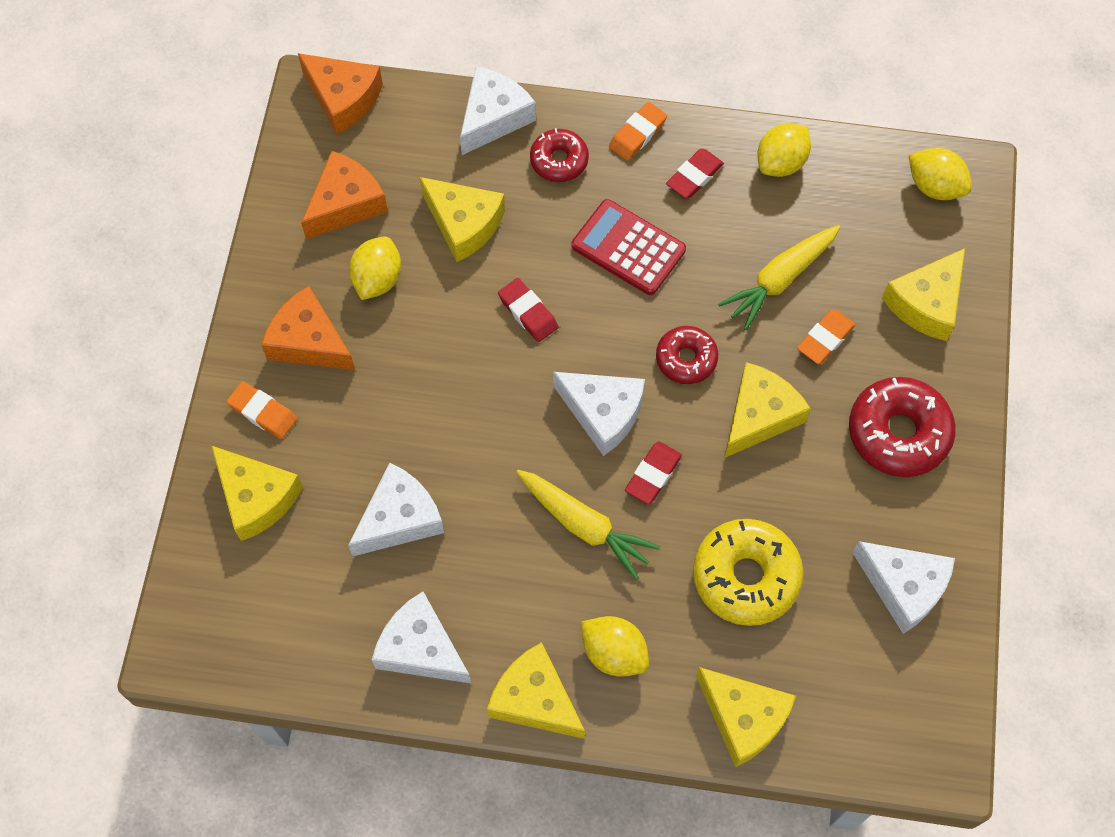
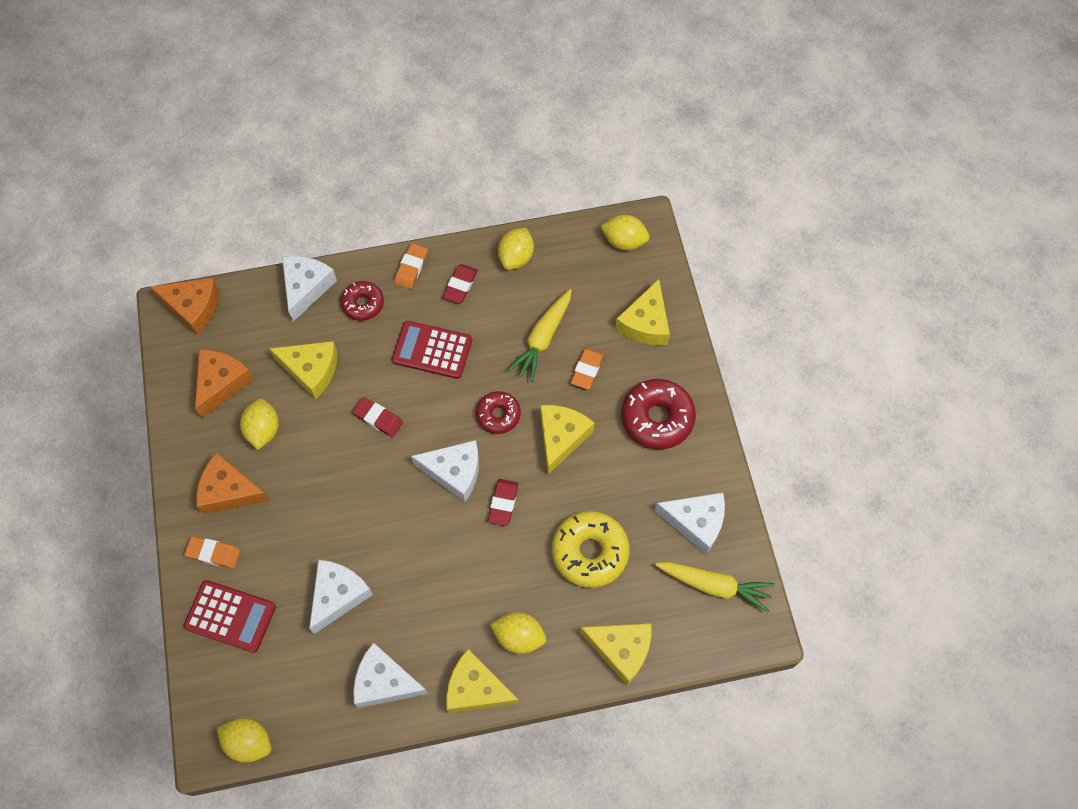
camera: 20 degrees left, 0 degrees up
(225, 662) = (249, 742): none -> yellow lemon
(256, 498) = (230, 616): yellow cheese -> red calculator
(584, 525) = (468, 555): yellow carrot -> yellow carrot (714, 585)

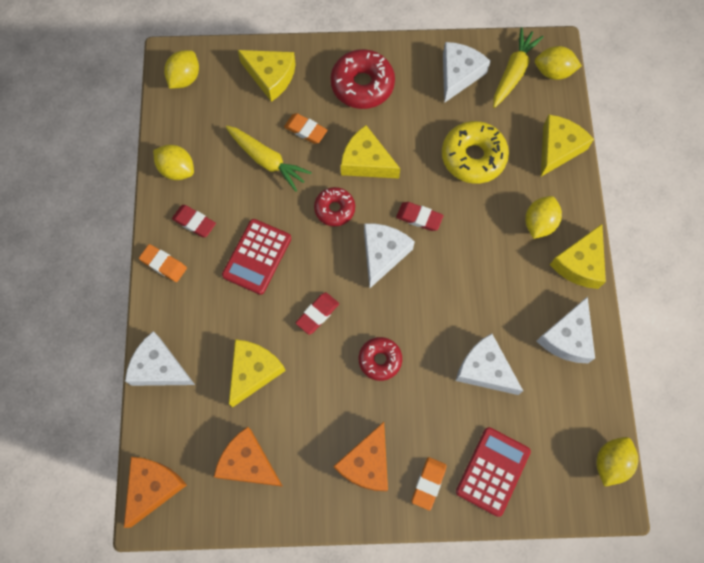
camera: 80 degrees left, 5 degrees up
(263, 430) = (308, 424): yellow lemon -> yellow lemon (553, 72)
(363, 304) = (192, 314): red donut -> red donut (380, 360)

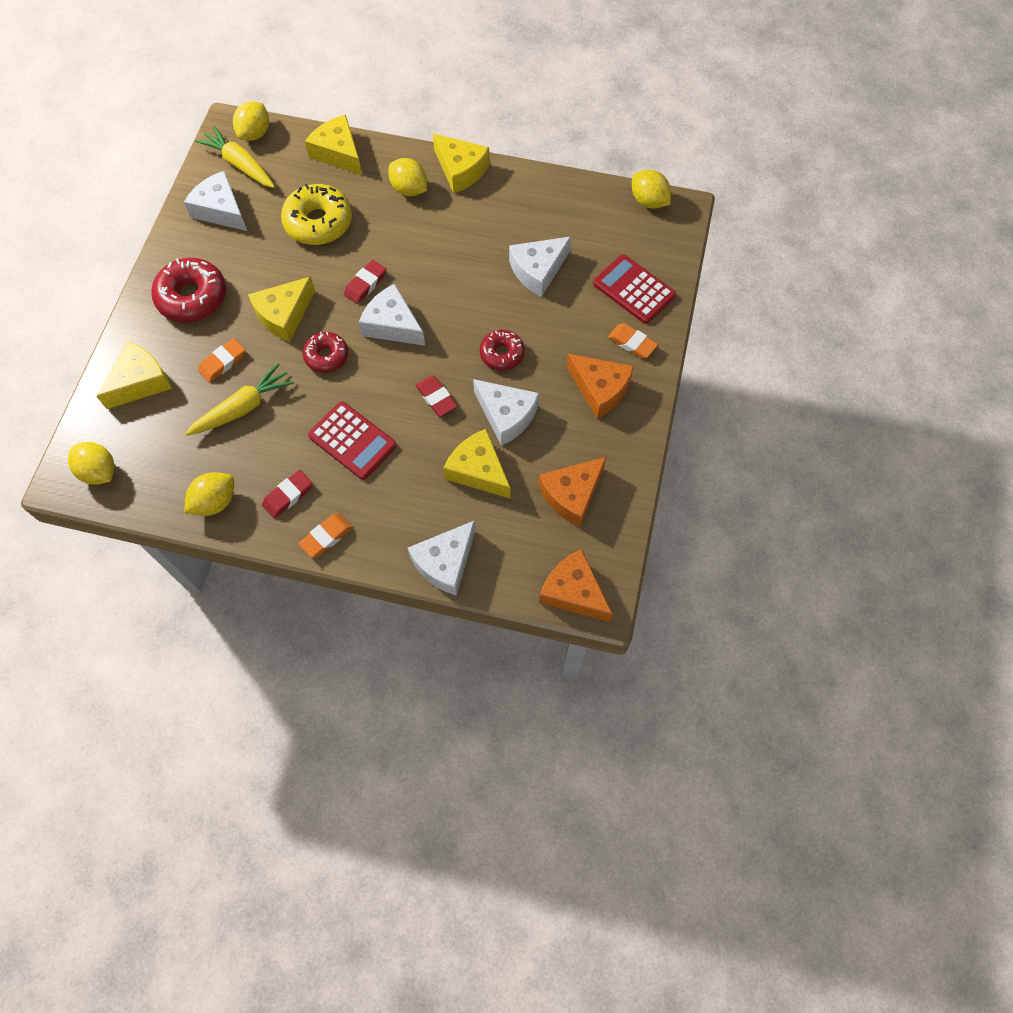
camera: 75 degrees left, 5 degrees down
(567, 338) = (528, 200): white cheese -> white cheese (506, 415)

